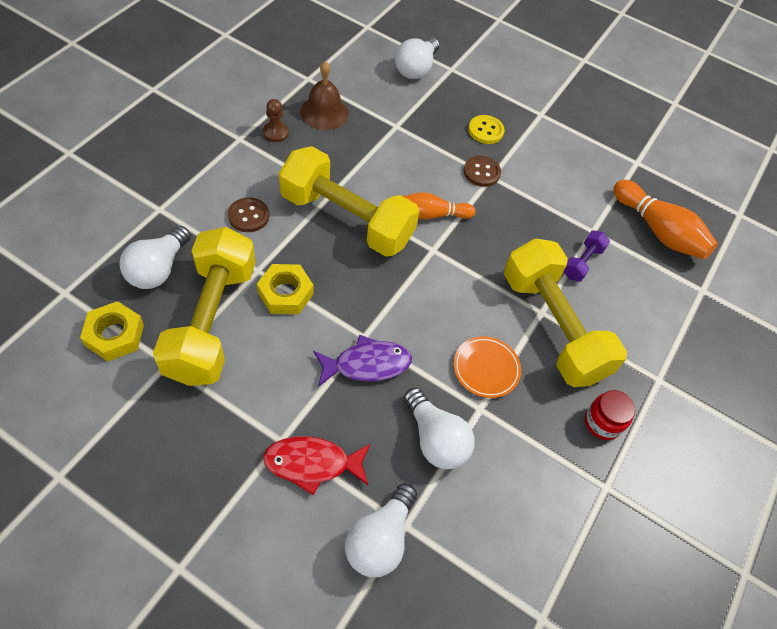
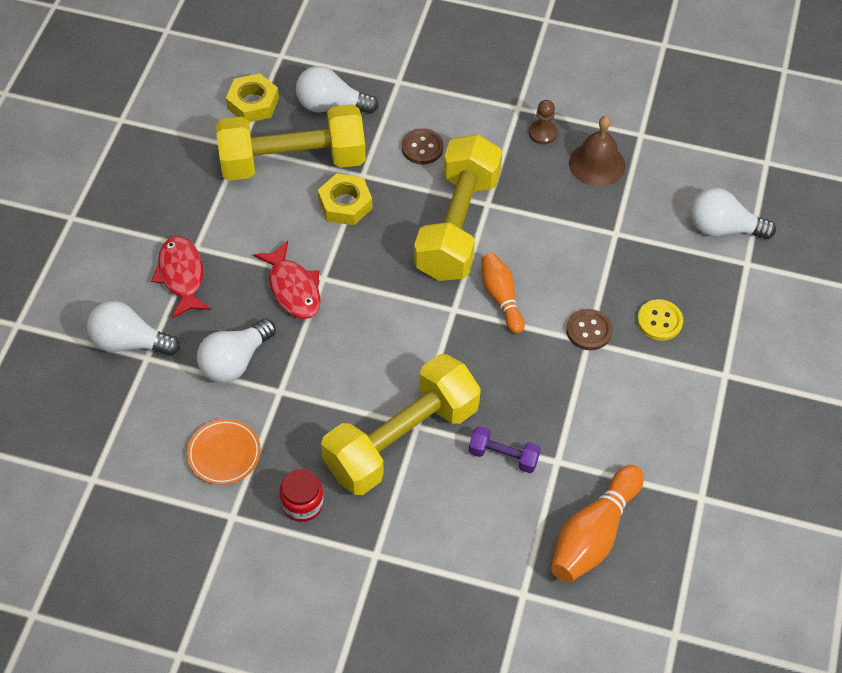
camera: 80 degrees right, 0 degrees up
(367, 364) = (293, 288): purple fish -> red fish
(486, 368) = (326, 387): orange plate -> orange plate (224, 454)

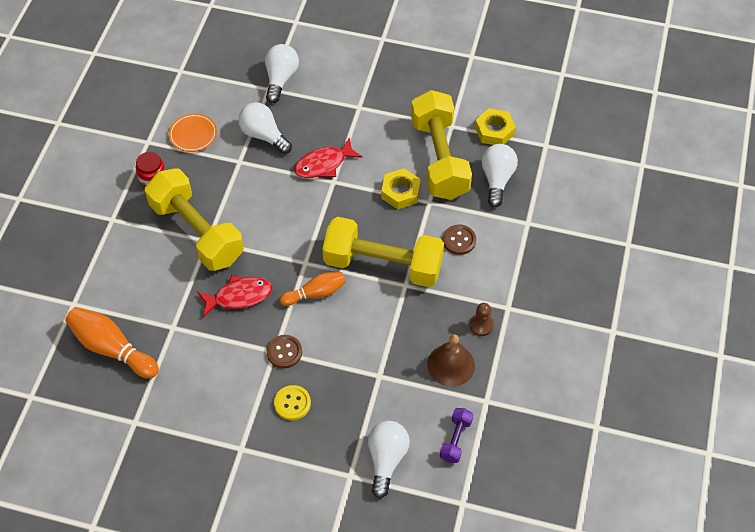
camera: 90 degrees right, 0 degrees up
(181, 276) = (334, 101): red fish -> red fish (239, 296)
(503, 456) = (179, 293): purple dumbbell -> purple dumbbell (455, 439)

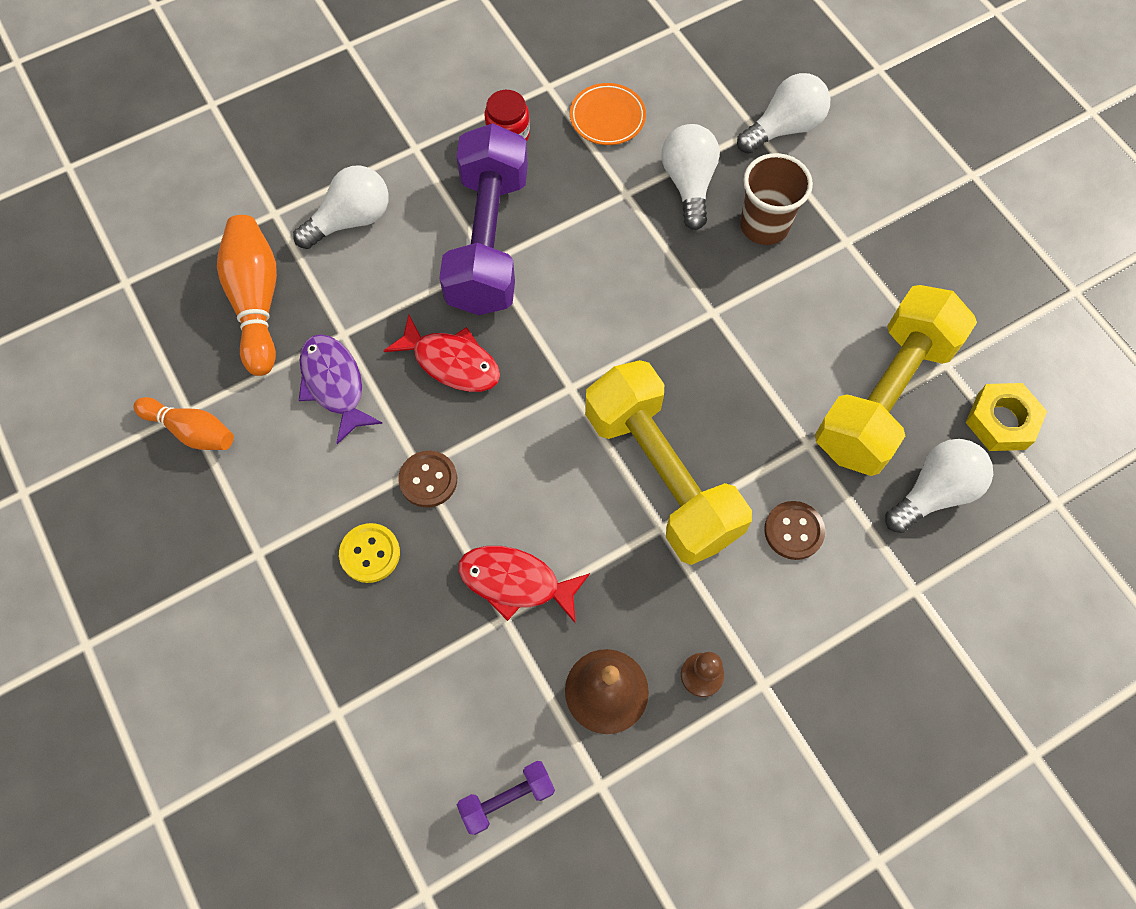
camera: 45 degrees right, 10 degrees up
(194, 351) = (334, 384): none -> purple fish
(197, 232) = (488, 241): yellow dumbbell -> purple dumbbell
(315, 293) = (541, 438): orange bowling pin -> orange bowling pin (191, 431)
(317, 128) = (764, 226): none -> brown cup
(324, 164) = (723, 280): red fish -> red fish (516, 582)
(386, 459) = (398, 737): white light bulb -> white light bulb (351, 220)
(400, 192) = (784, 398): yellow nut -> none

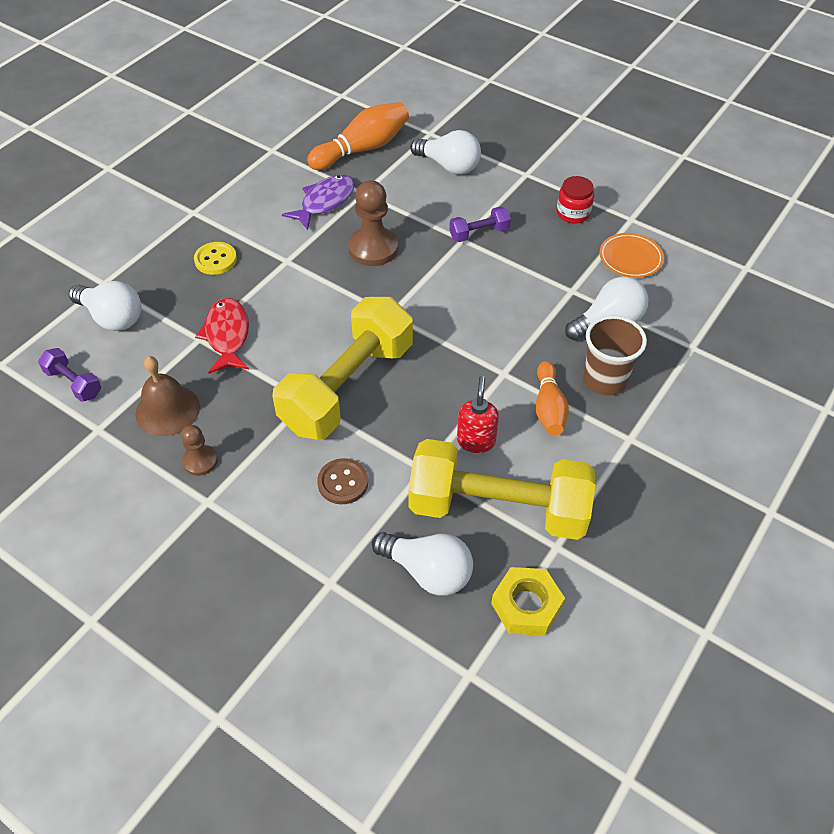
camera: 65 degrees right, 15 degrees down
(191, 431) = (259, 156): orange bowling pin -> orange bowling pin (548, 407)
(428, 480) = (280, 268): brown button -> none
(451, 362) = (373, 248): red fish -> brown pawn
(488, 241) = (479, 233): purple dumbbell -> purple dumbbell, size x0.42
(784, 128) = (708, 364): white light bulb -> white light bulb (112, 317)
(792, 379) = (476, 441): none -> red soap dispenser

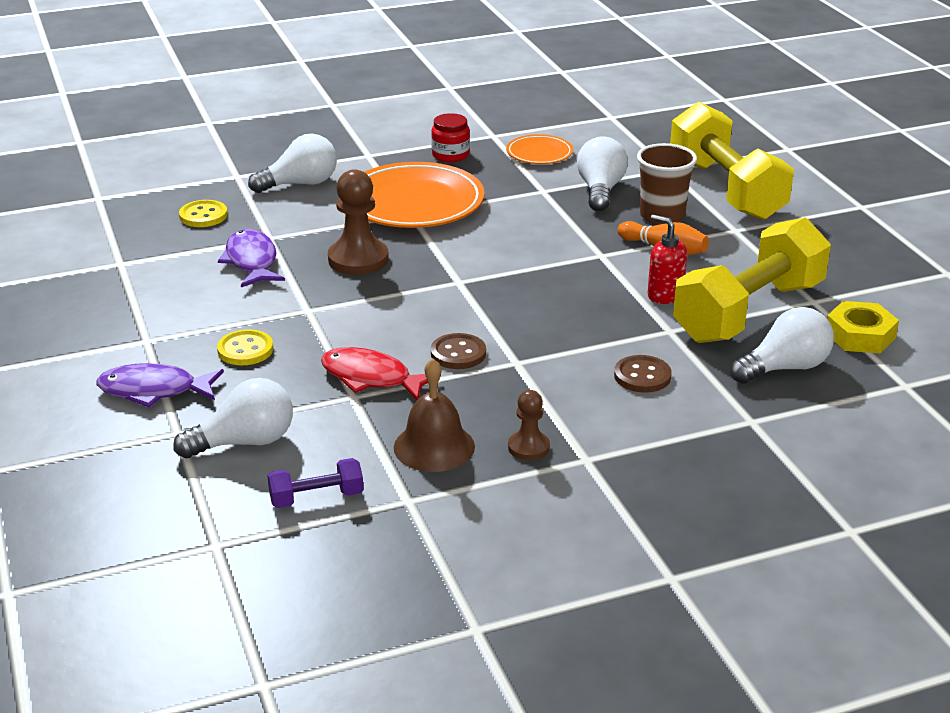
camera: 55 degrees left, 20 degrees down
(140, 247) = (154, 390): none -> purple fish
(292, 363) = (458, 353): none -> brown button
(347, 386) = (526, 334): yellow dumbbell -> yellow dumbbell (725, 189)
(362, 149) = (203, 216): orange bowling pin -> yellow button
(479, 233) = (414, 203): purple dumbbell -> orange plate

